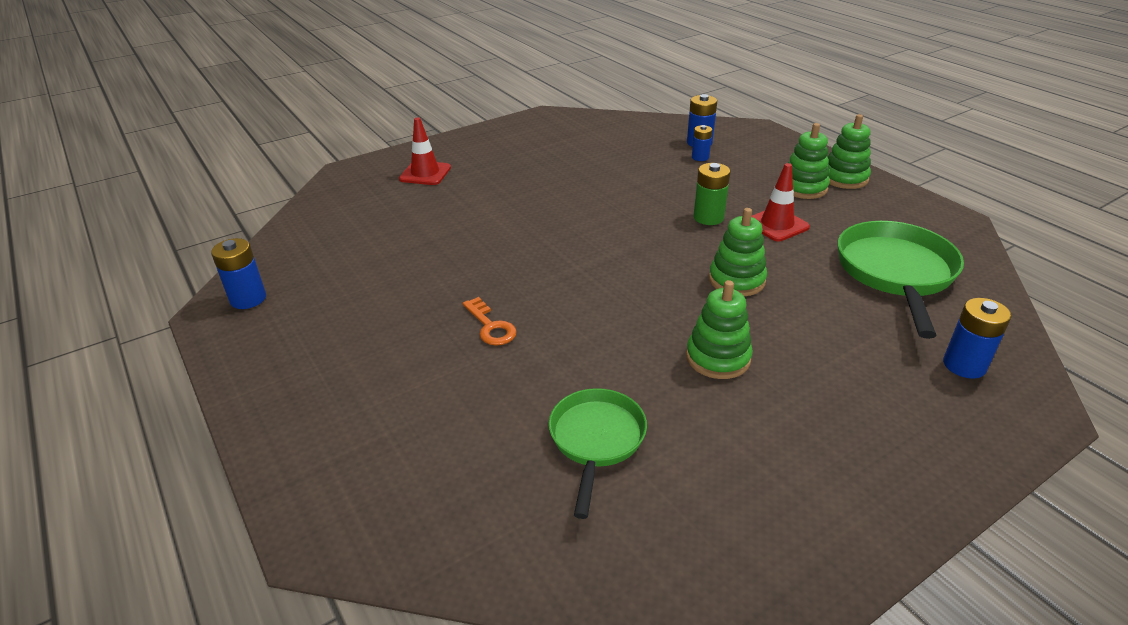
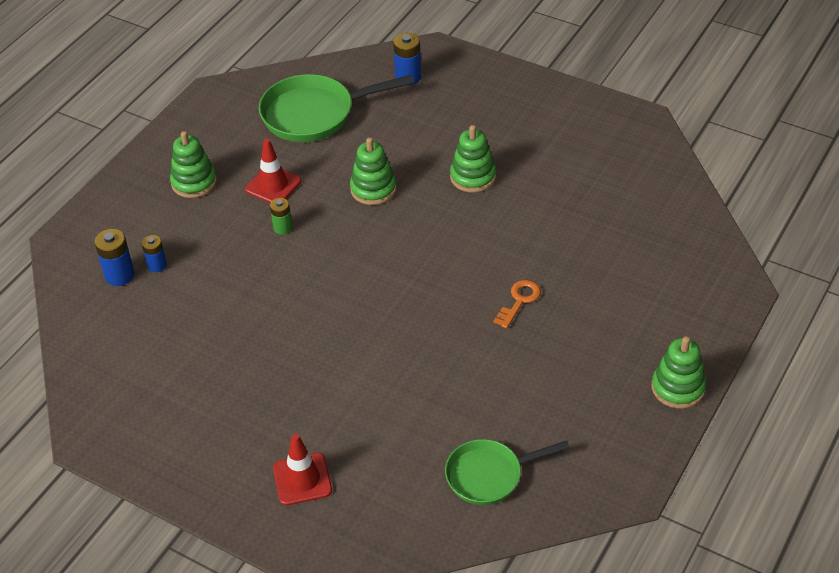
camera: 115 degrees left, 10 degrees up
(248, 299) = (595, 478): blue battery -> none
(596, 440) = (586, 207): green pan -> green pan (489, 475)
(708, 217) = (283, 228): green battery -> green battery, size x0.66
(844, 178) = (161, 161): green stacking toy -> green stacking toy (678, 388)

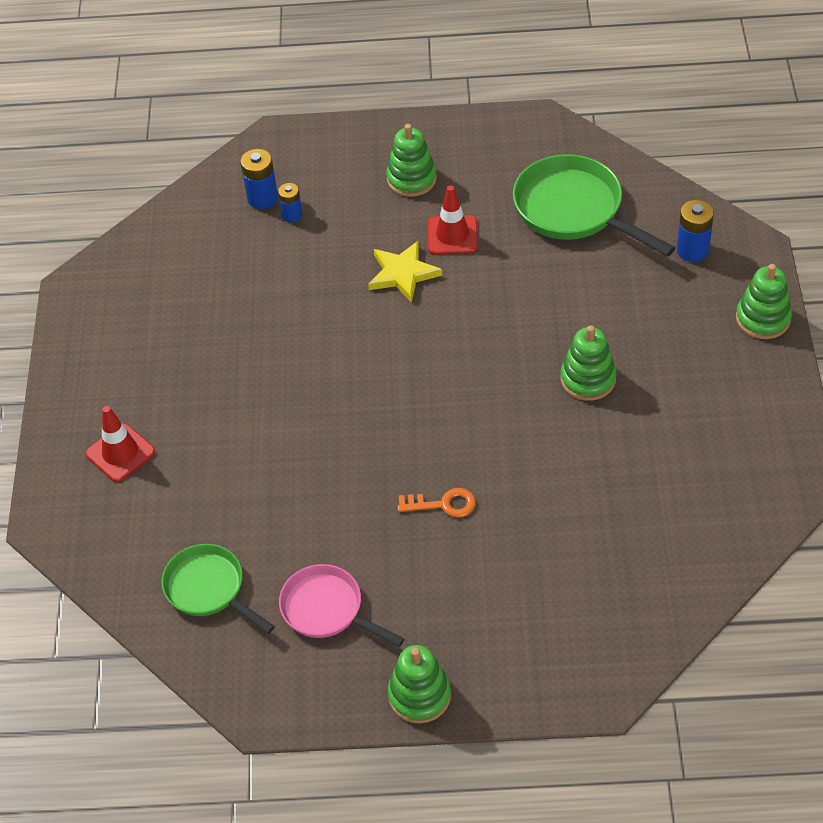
camera: 60 degrees right, 5 degrees up
(283, 228) = (403, 273): green battery -> yellow star
(373, 189) = (507, 311): green stacking toy -> green stacking toy (762, 319)
(564, 409) = (327, 609): none -> pink pan

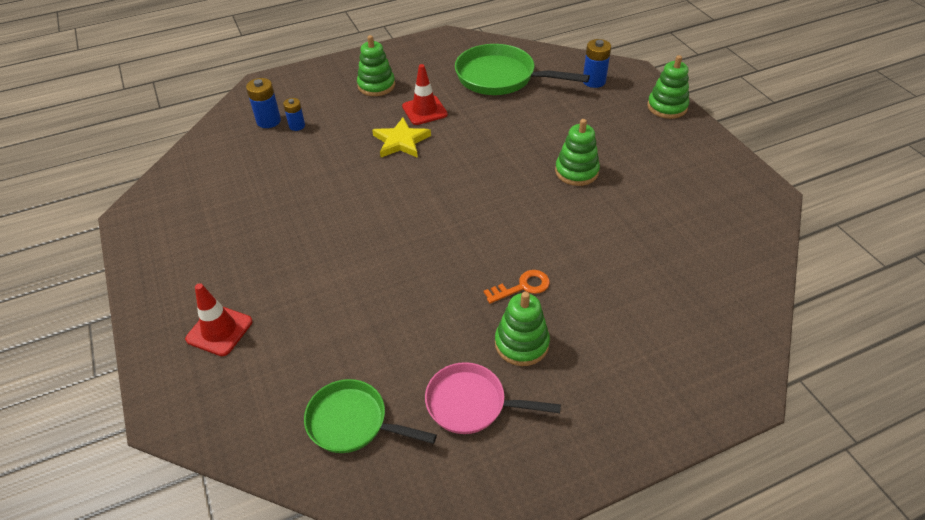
camera: 25 degrees left, 5 degrees down
(419, 695) = (596, 452): green stacking toy -> green stacking toy (521, 344)

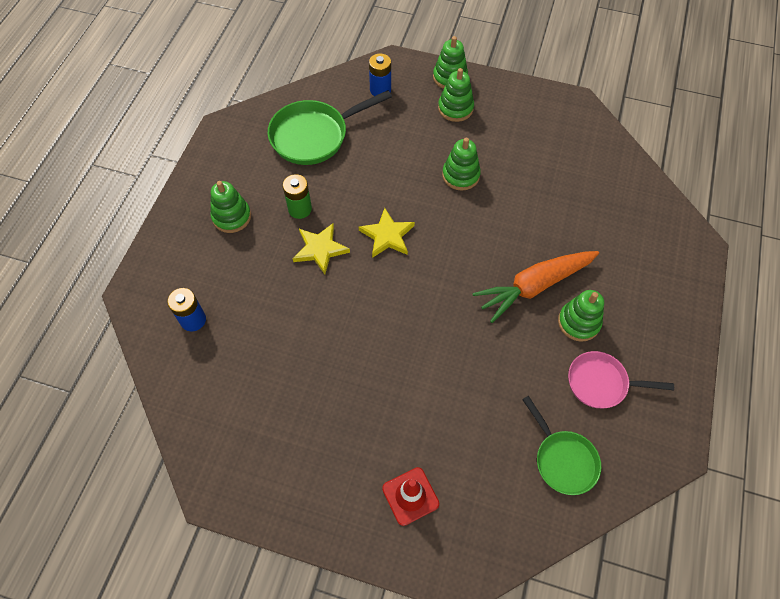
camera: 50 degrees left, 15 degrees up
(297, 126) = (223, 304): blue battery -> none
(353, 422) = (563, 459): green pan -> green pan turned 90 degrees counterclockwise
(424, 110) = (300, 209): red traffic cone -> green battery
(459, 167) = (387, 235): none -> yellow star
(472, 403) = (601, 383): pink pan -> pink pan turned 45 degrees clockwise
(522, 287) = (534, 286): orange key -> orange carrot
(640, 128) = (455, 108): none -> green stacking toy

